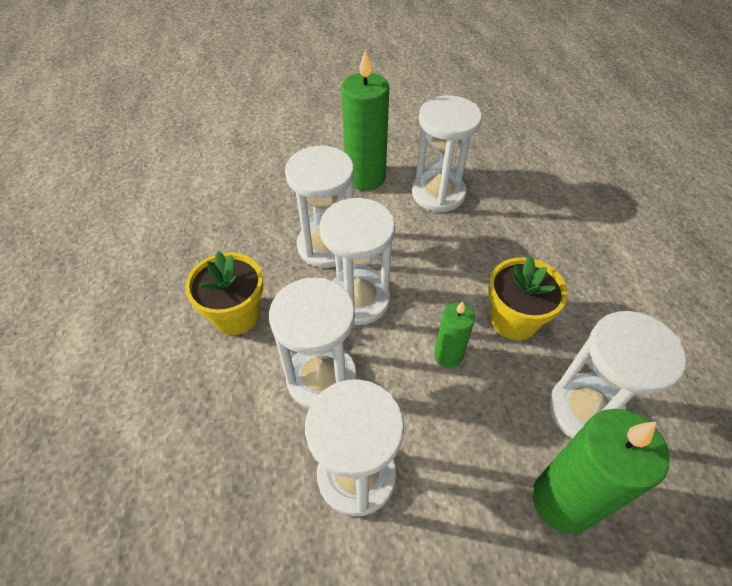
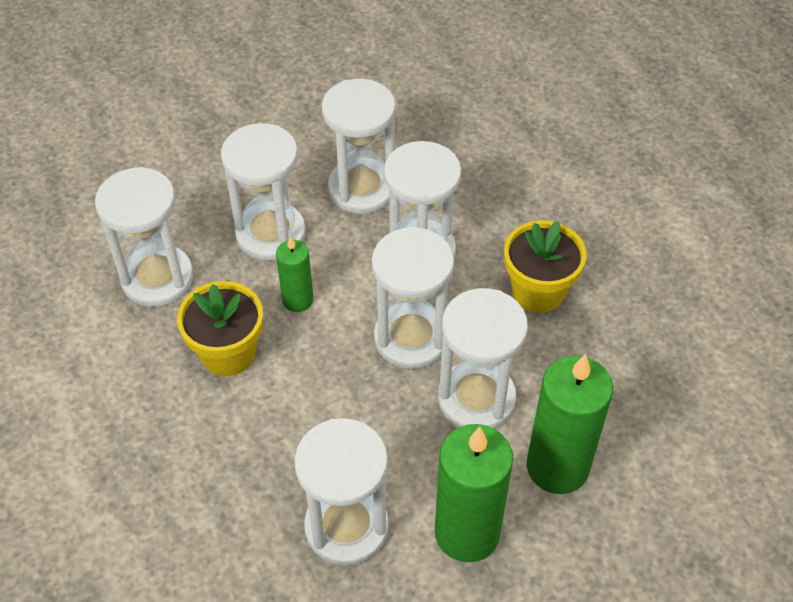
camera: 165 degrees right, 0 degrees up
(466, 437) = (270, 234): none -> white hourglass
(563, 500) = (185, 208): green candle -> green candle (557, 467)

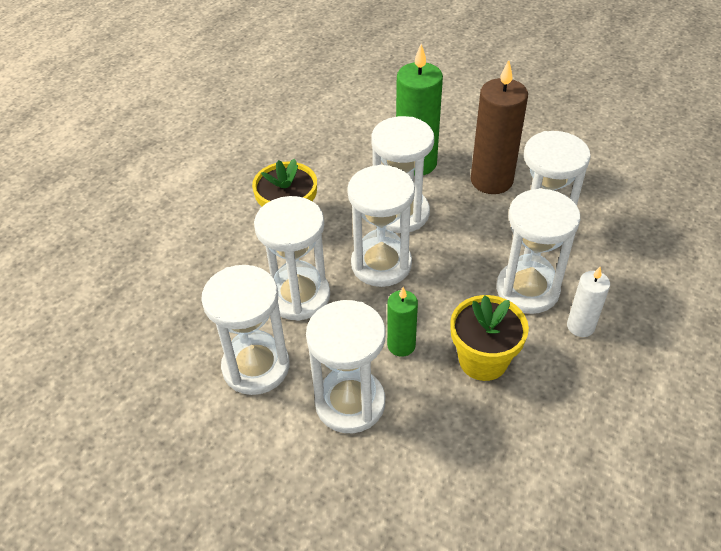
camera: 120 degrees left, 5 degrees down
(157, 278) = (459, 458): white hourglass -> white hourglass (527, 290)
(192, 463) = (580, 326): none -> white candle
(467, 533) = (491, 180): green candle -> brown candle

